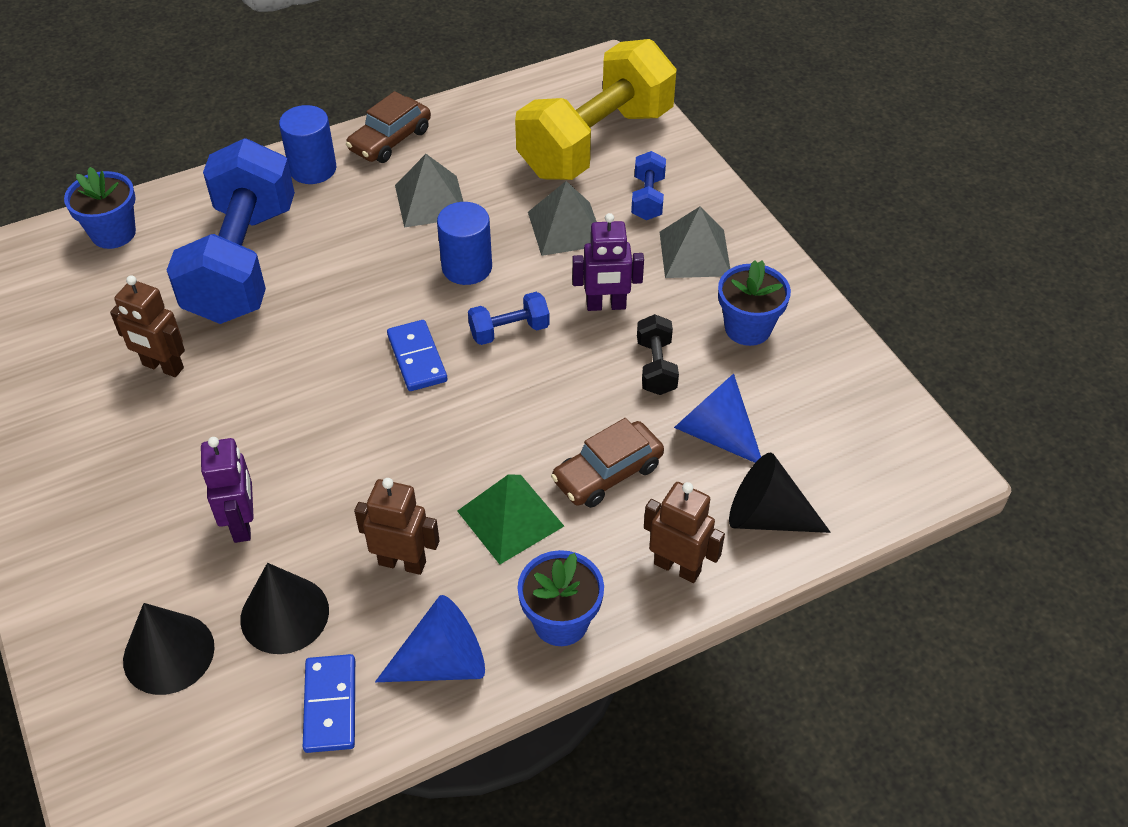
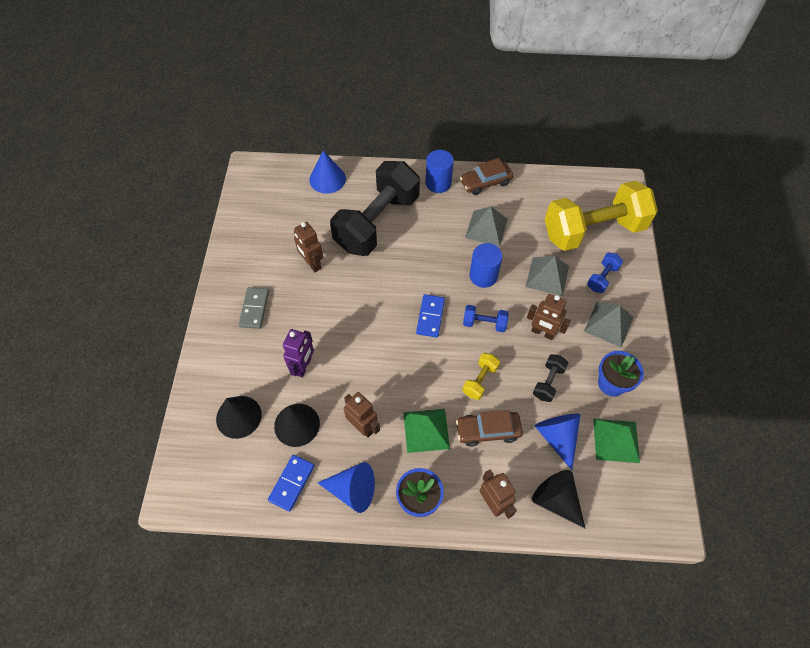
camera: 30 degrees right, 10 degrees up
(96, 478) = (254, 309): none -> grey domino
(113, 233) = (327, 179): blue flower pot -> blue cone
(243, 262) = (377, 222): blue dumbbell -> black dumbbell
(551, 411) = (480, 380): none -> yellow dumbbell
(606, 305) = (542, 333): purple robot -> brown robot
(800, 398) = (616, 440): none -> green pyramid

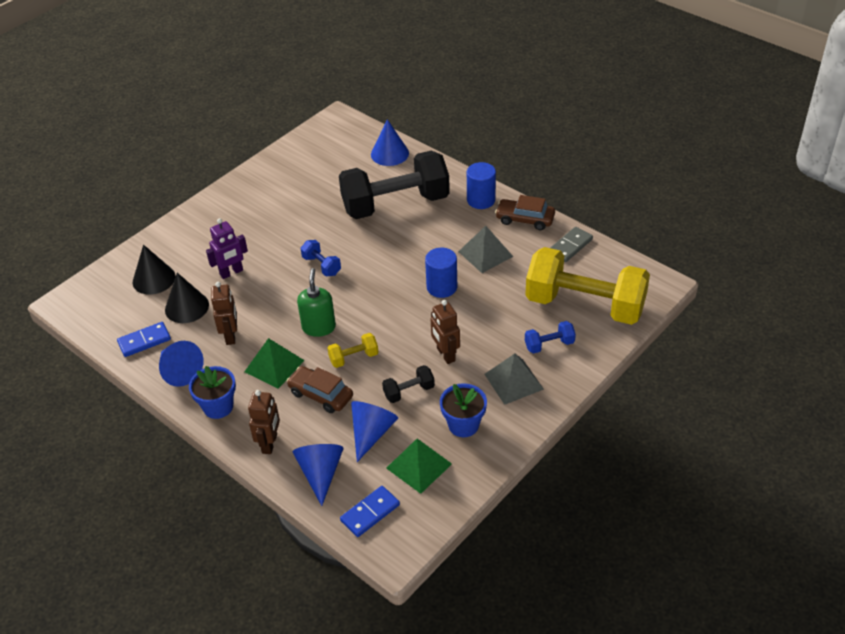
camera: 40 degrees right, 15 degrees down
(254, 309) = (237, 216): grey domino -> grey domino (570, 246)
(312, 264) = (312, 207): brown robot -> none
(426, 371) = (319, 327): none -> green soap dispenser
(430, 317) = (364, 292): blue domino -> blue domino (370, 513)
(484, 323) = (403, 321): blue dumbbell -> blue dumbbell (321, 265)
(547, 276) = (499, 317): grey pyramid -> none
(556, 500) = (320, 473): black cone -> blue cone

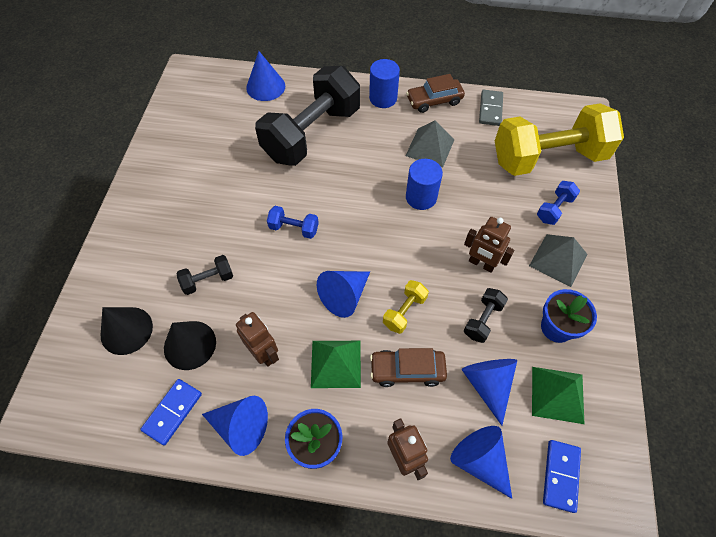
camera: 35 degrees left, 15 degrees up
(231, 272) = (208, 280): purple robot -> black dumbbell
(319, 327) = (345, 296): green soap dispenser -> blue cone

